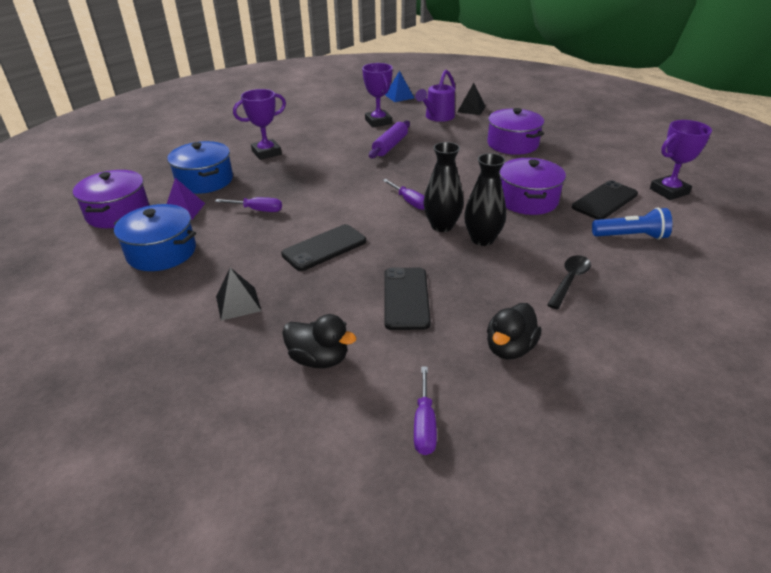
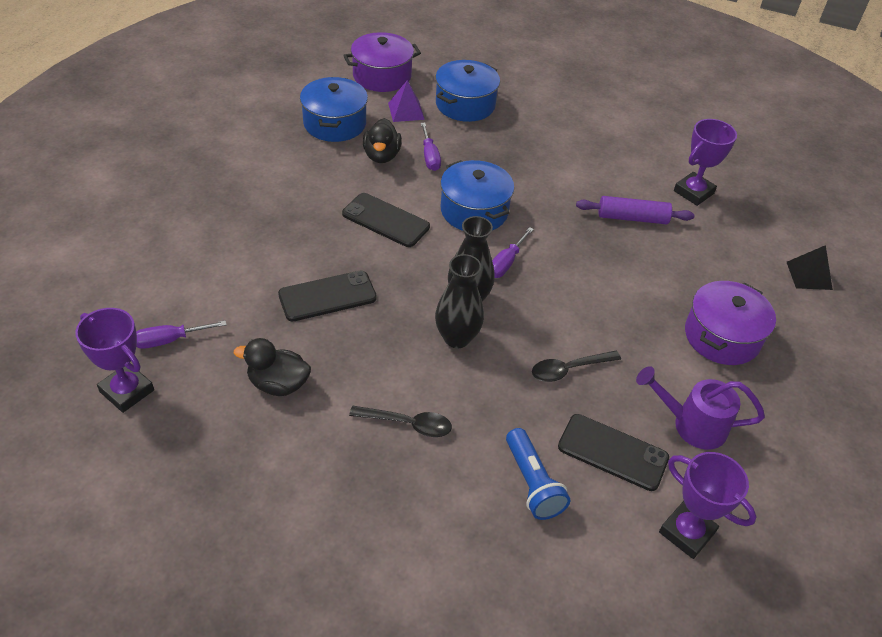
camera: 65 degrees right, 10 degrees up
(238, 303) = (282, 192): black pyramid -> none
(266, 153) = (549, 126): purple trophy -> purple trophy (127, 391)
(319, 359) = (227, 260): black duck -> black duck (381, 156)
(341, 203) = (474, 211): none -> blue pot
(399, 96) = (792, 193): blue pyramid -> none
(437, 117) = (752, 245): purple watering can -> purple watering can (692, 425)
(527, 200) = (569, 369): purple pot -> black spoon

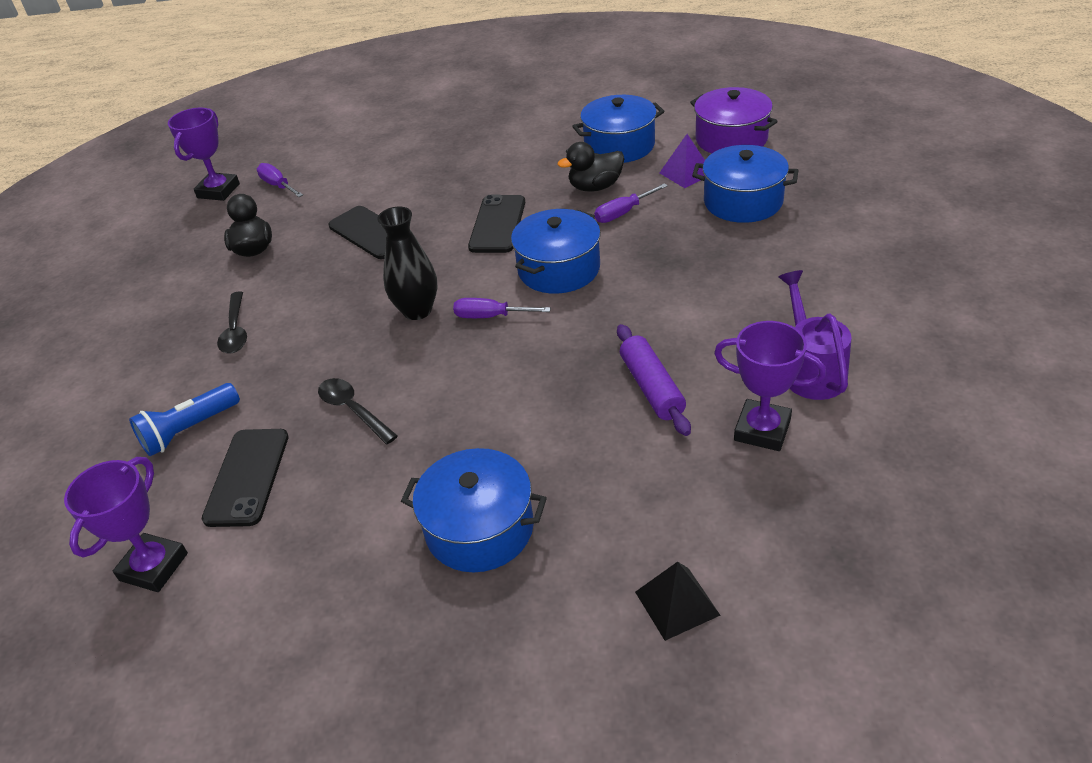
camera: 75 degrees right, 5 degrees down
(457, 338) = (358, 322): black vase -> none
(692, 425) = (312, 534): purple watering can -> purple watering can (811, 370)
(722, 336) = (479, 528): purple pot -> blue pot

